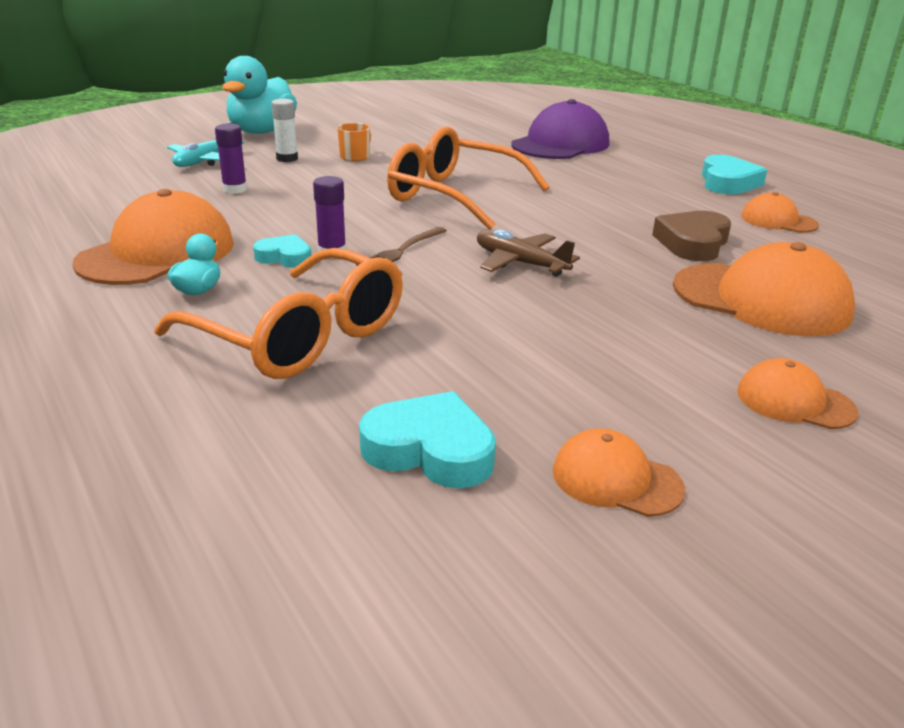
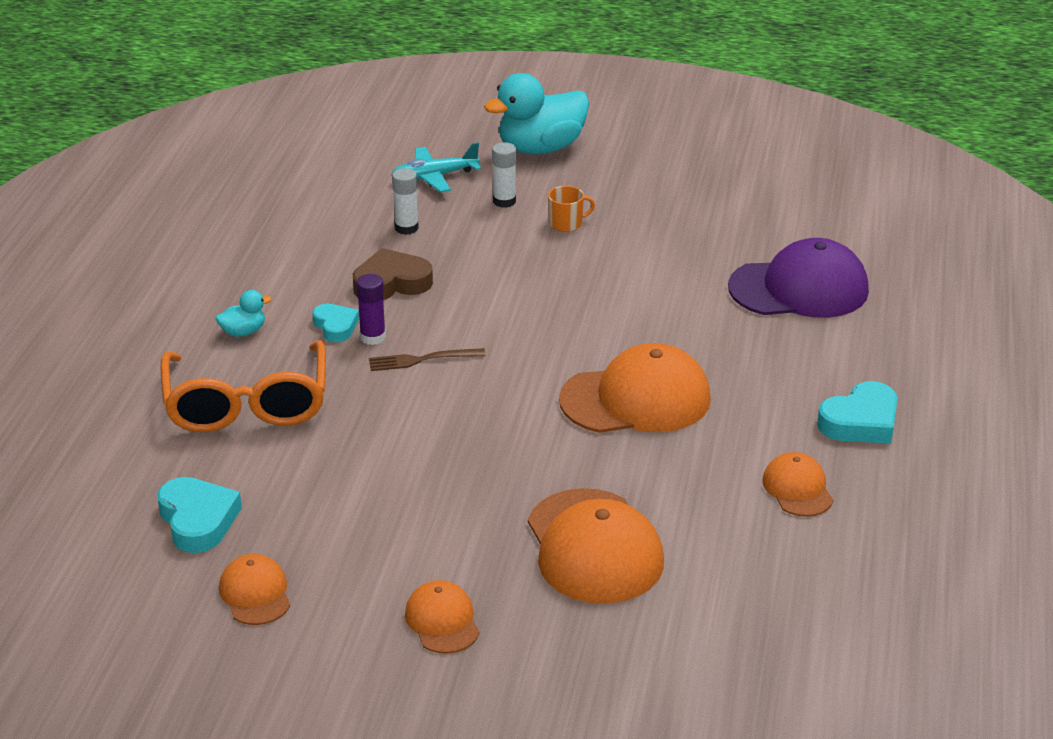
camera: 45 degrees right, 5 degrees up
(157, 253) = (264, 281): orange cap -> orange cap (636, 399)
(235, 189) = (406, 228): purple glue stick -> white glue stick
(455, 196) = (564, 317): orange glasses -> none
(520, 263) = (483, 417): brown plane -> none
(692, 243) = (660, 470): brown heart -> brown heart (391, 283)

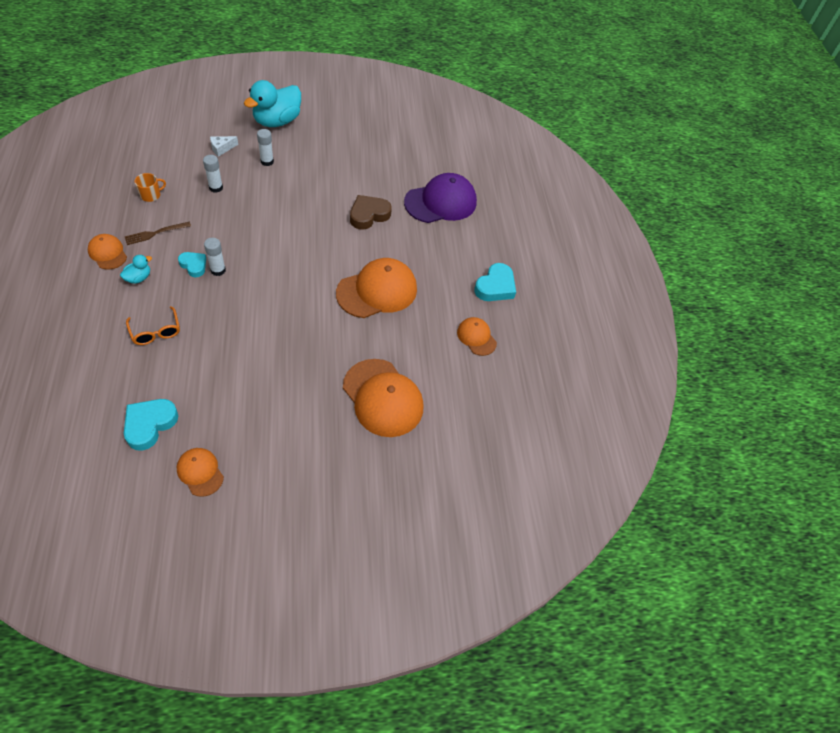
camera: 25 degrees left, 20 degrees up
(198, 520) = (149, 425): turquoise heart -> turquoise heart turned 105 degrees counterclockwise
(247, 403) = (155, 331): orange glasses -> orange glasses, size x0.50
(373, 337) = (218, 270): purple glue stick -> white glue stick
(391, 283) = (218, 229): brown heart -> brown heart (368, 215)
(421, 360) = (251, 282): brown fork -> brown fork (155, 233)
(434, 177) = (222, 148): turquoise plane -> white cheese
(442, 621) = (314, 468): orange cap -> orange cap (107, 253)
(566, 223) = (306, 173): orange mug -> orange mug (151, 195)

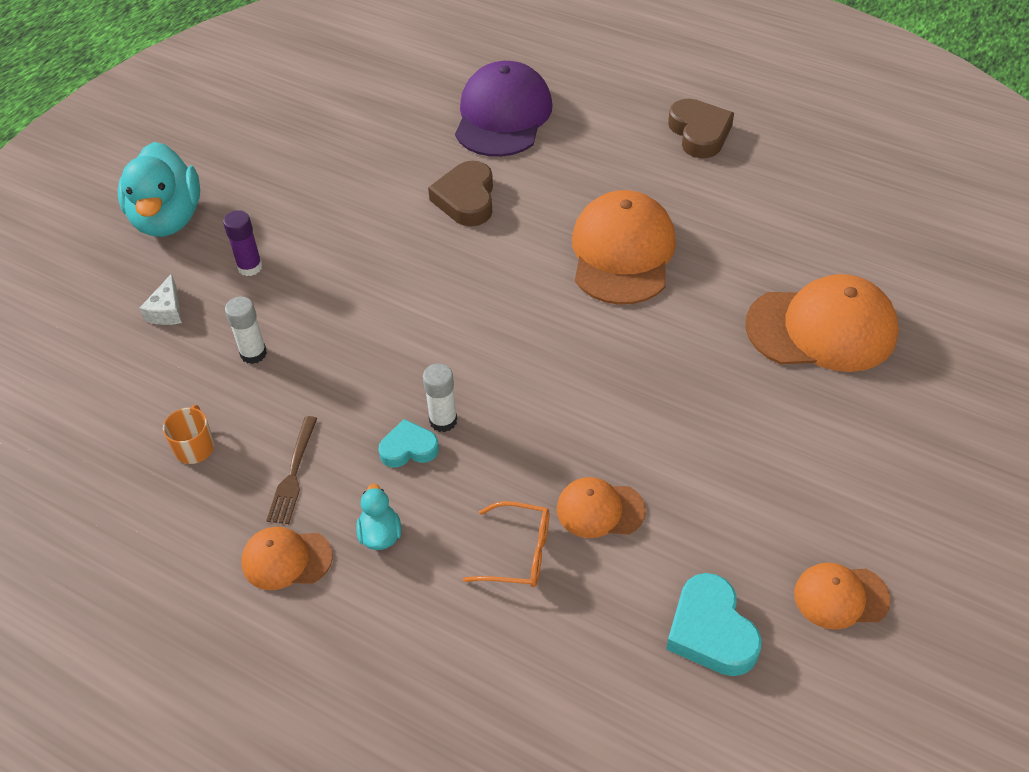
camera: 45 degrees left, 5 degrees down
(267, 161) = (250, 267): white glue stick -> purple glue stick
(476, 337) = (775, 190): orange cap -> orange cap (600, 510)
(495, 287) = (699, 133): turquoise heart -> brown heart

